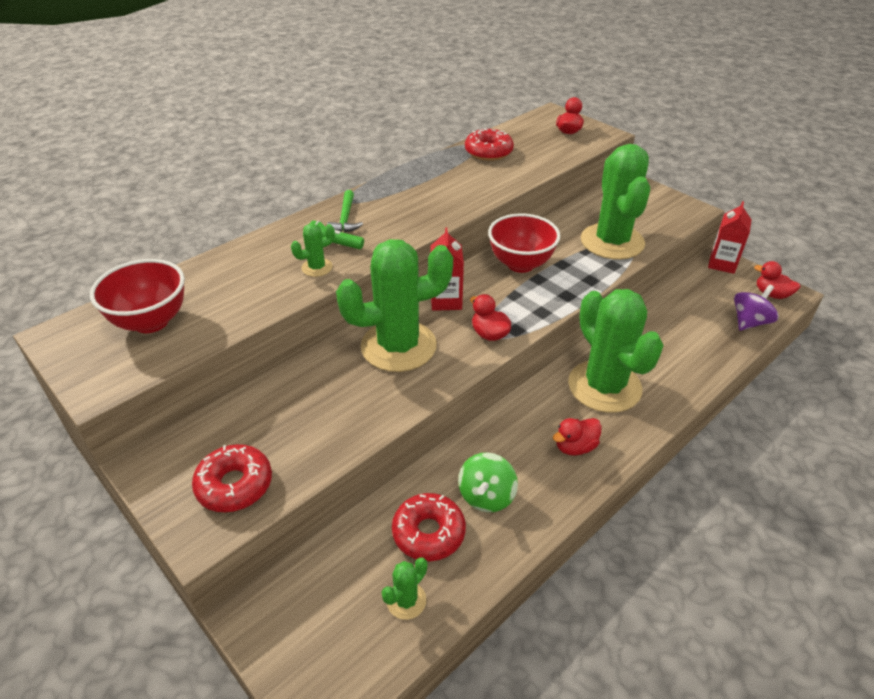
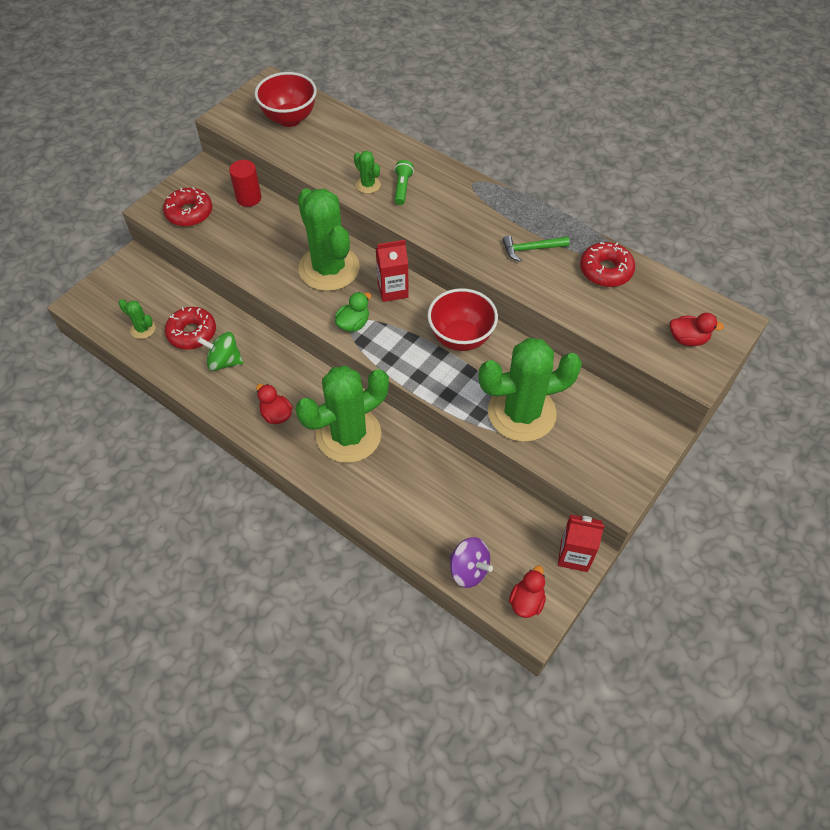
camera: 80 degrees right, 15 degrees up
(238, 413) = (248, 198): none -> red cylinder
(345, 218) = (443, 187): green hammer -> green hammer (531, 249)
(489, 334) = (353, 324): red duck -> green duck

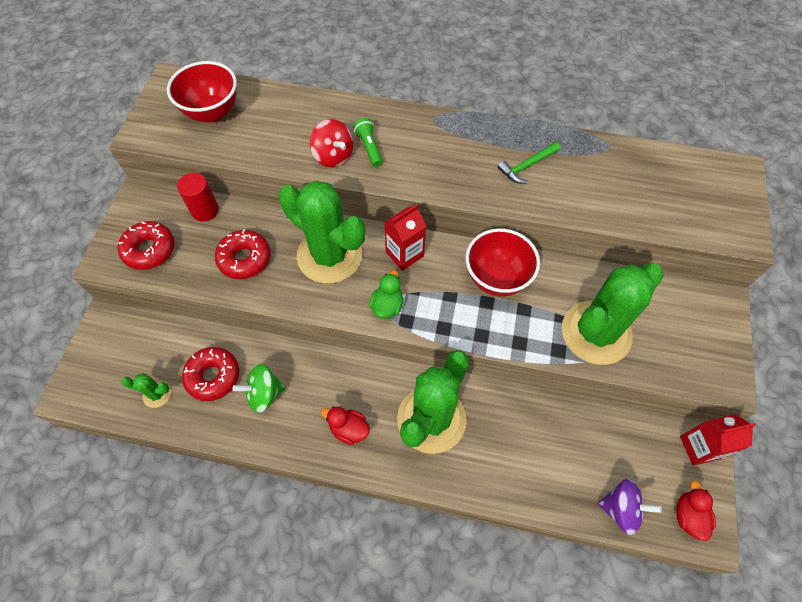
camera: 25 degrees left, 5 degrees up
(368, 185) = (333, 156): green cactus -> red spinning top
(605, 270) = (604, 163): red donut -> red donut (244, 259)
(687, 339) = (714, 203): red duck -> none

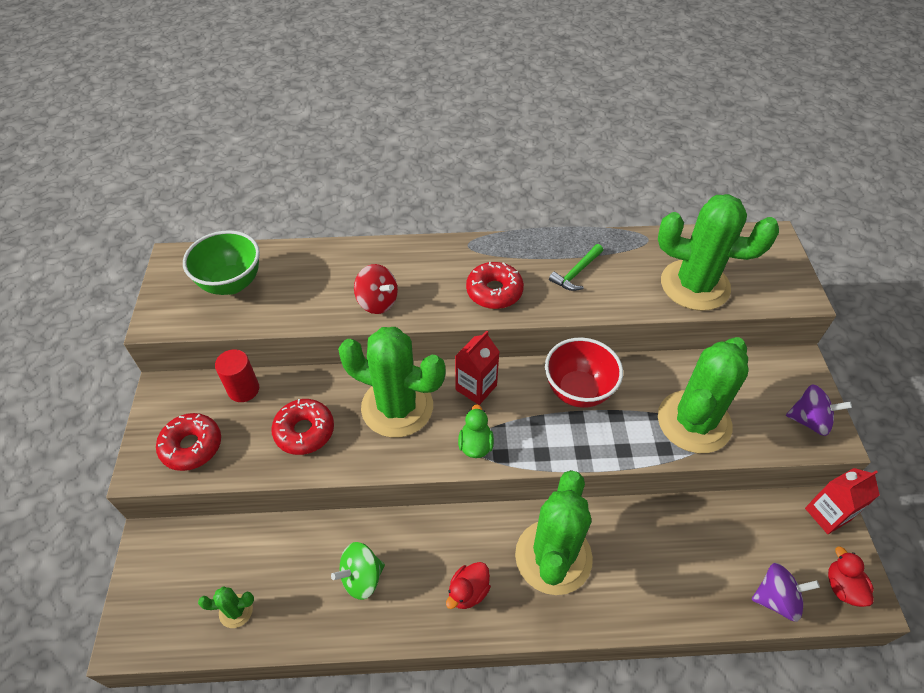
camera: 15 degrees left, 10 degrees down
(212, 112) = (231, 283): red bowl -> green bowl
(213, 376) = (297, 573): red donut -> red donut (494, 291)
(349, 429) = (468, 592): red duck -> red duck turned 60 degrees counterclockwise
(369, 147) = (412, 286): green flashlight -> none
(639, 203) = (695, 285): none -> green cactus
(710, 358) = (809, 420): none -> purple spinning top

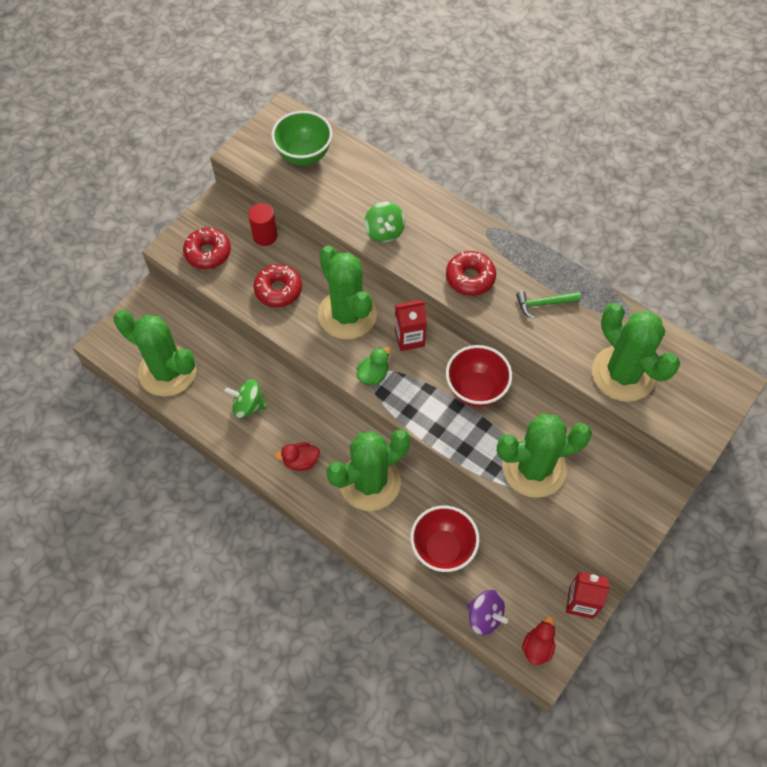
camera: 40 degrees right, 10 degrees up
(236, 611) = (167, 371): green cactus -> green cactus, size x2.41
(377, 302) = (384, 232): red spinning top -> green spinning top
(678, 566) = (442, 549): none -> red bowl
(809, 420) = (619, 530): purple spinning top -> none

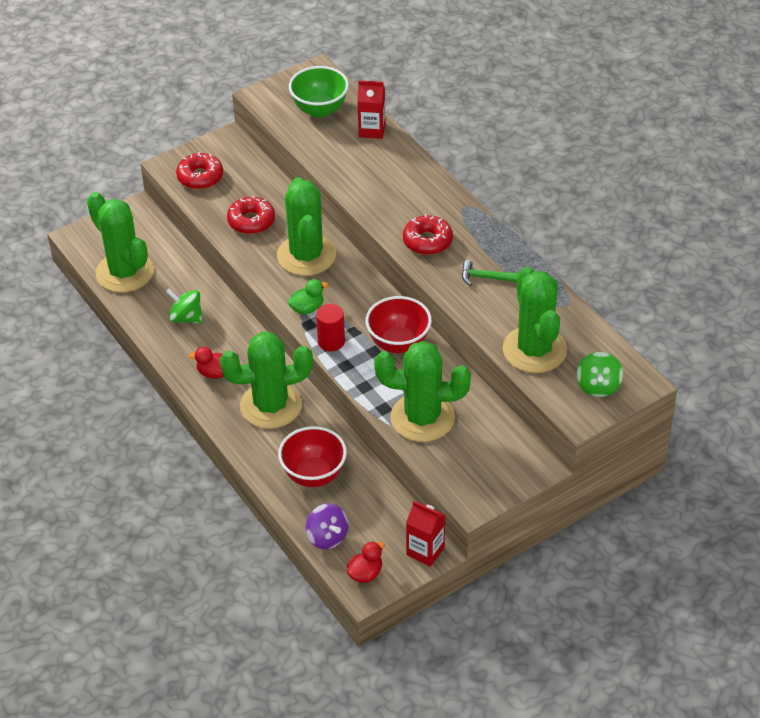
camera: 20 degrees right, 15 degrees down
(265, 236) = (259, 175): red cylinder -> red cylinder (331, 341)
(384, 232) = (365, 187): green spinning top -> green spinning top (598, 386)
(409, 338) = (356, 288): red carton -> red carton (372, 130)

